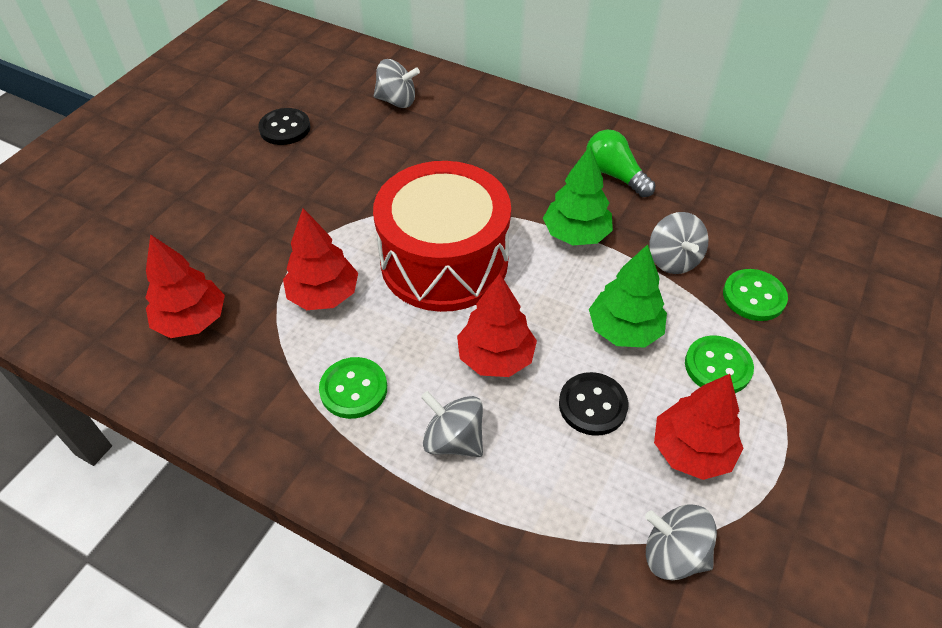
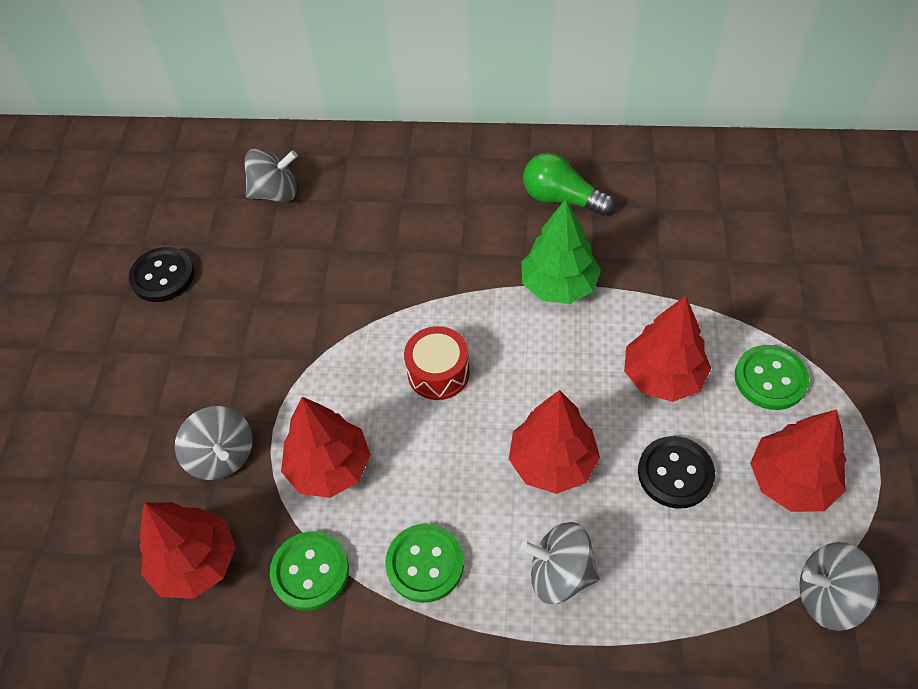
camera: 20 degrees left, 5 degrees up
(444, 261) = (438, 372): red drum -> red drum, size x0.42
(624, 330) = (662, 376): green tree -> red tree
(673, 260) = (669, 276): grey spinning top -> grey spinning top (222, 456)
(754, 296) = (766, 287): green button -> green button (310, 571)

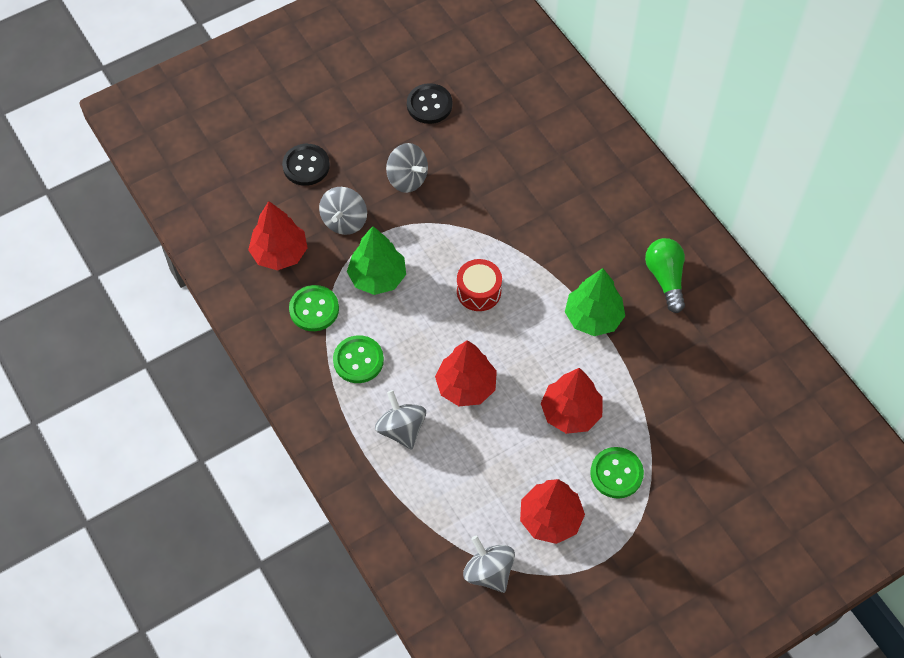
camera: 50 degrees right, 5 degrees up
(275, 193) = (536, 117): grey spinning top -> grey spinning top (407, 179)
(329, 467) = (377, 277): red tree -> green tree
(675, 473) = (508, 454): black button -> black button (306, 166)

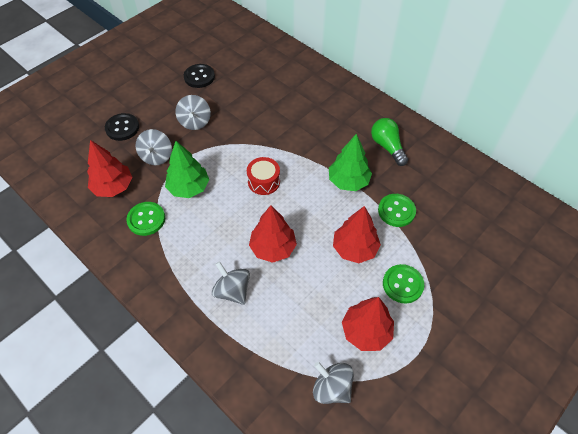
camera: 15 degrees left, 5 degrees down
(358, 360) = (187, 248): green button -> green button (396, 211)
(407, 179) = (195, 122): grey spinning top -> grey spinning top turned 60 degrees clockwise

